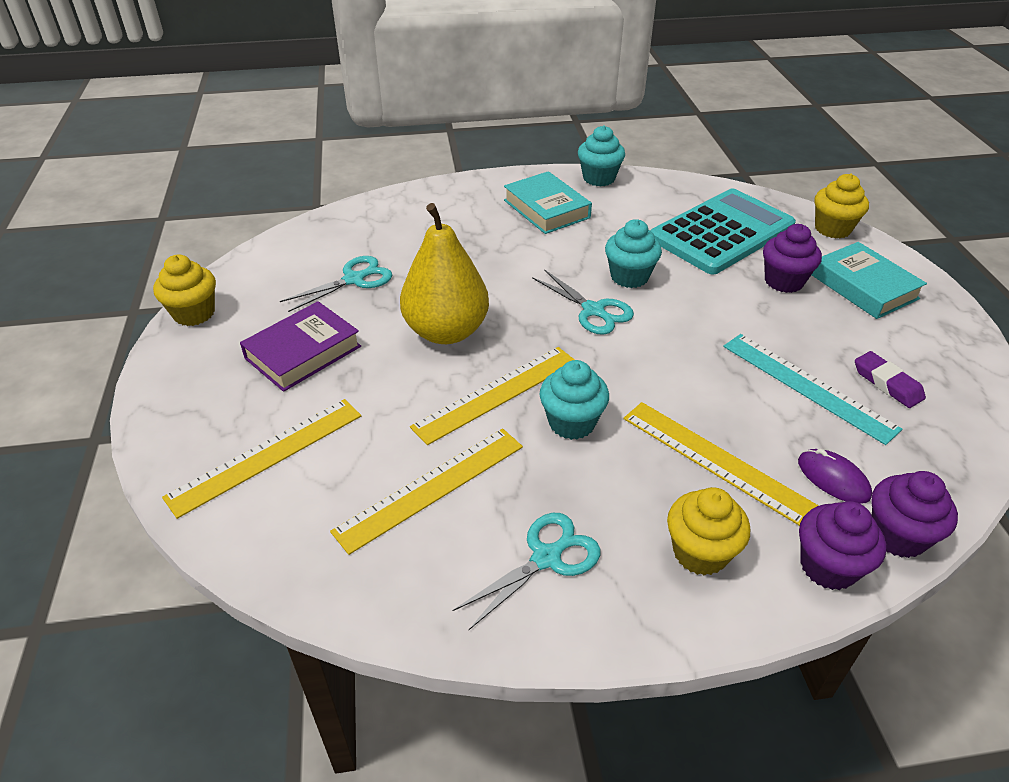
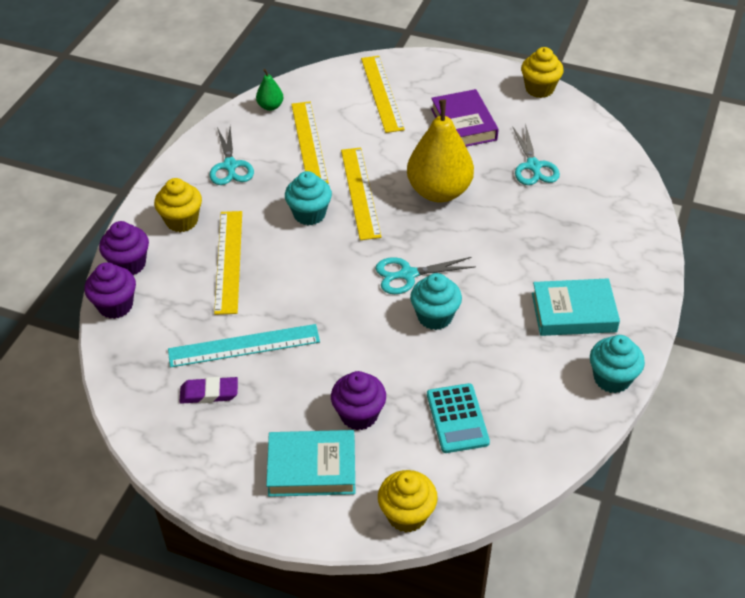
camera: 120 degrees right, 5 degrees up
(368, 582) = (270, 106): none -> green pear
(715, 460) = (229, 261): yellow ruler -> yellow ruler turned 75 degrees counterclockwise
(722, 232) = (457, 418): turquoise calculator -> turquoise calculator, size x0.54
(833, 478) = (171, 305): purple mouse -> none

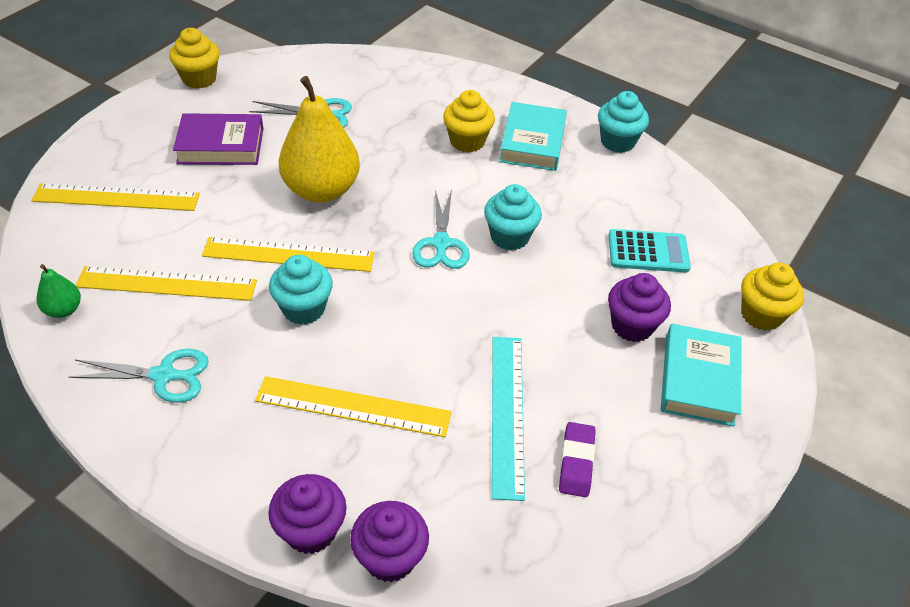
camera: 80 degrees left, 0 degrees up
(182, 221) = (249, 450): yellow cupcake -> yellow cupcake (467, 141)

